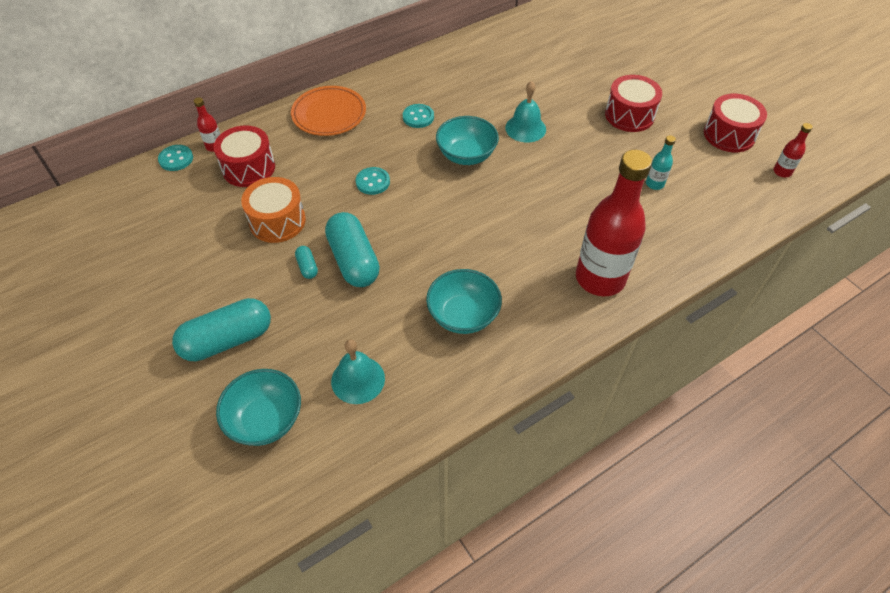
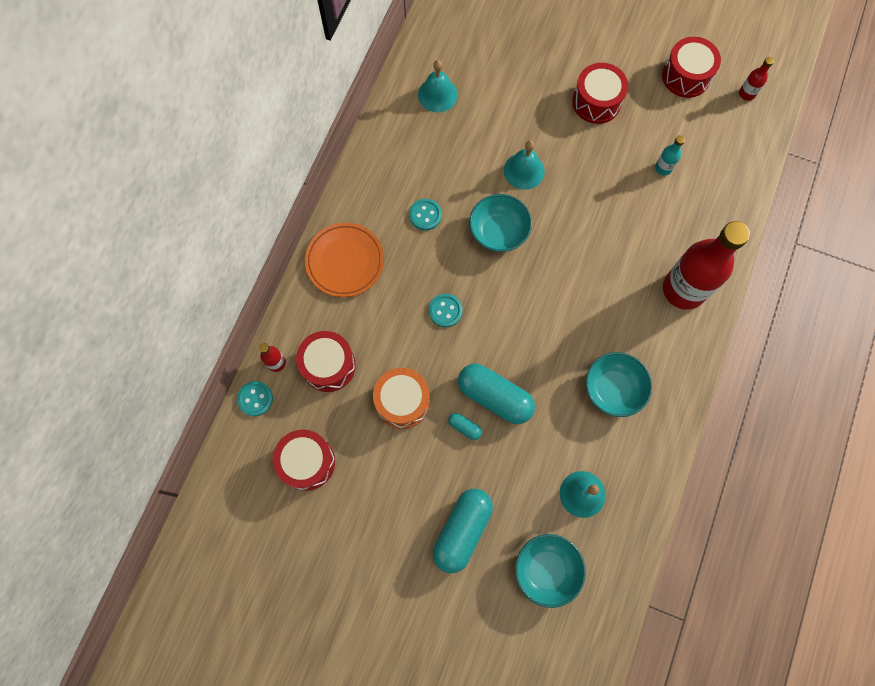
camera: 35 degrees left, 20 degrees up
(165, 218) = (307, 462): none -> red drum
(499, 55) = (437, 94): none -> turquoise bell

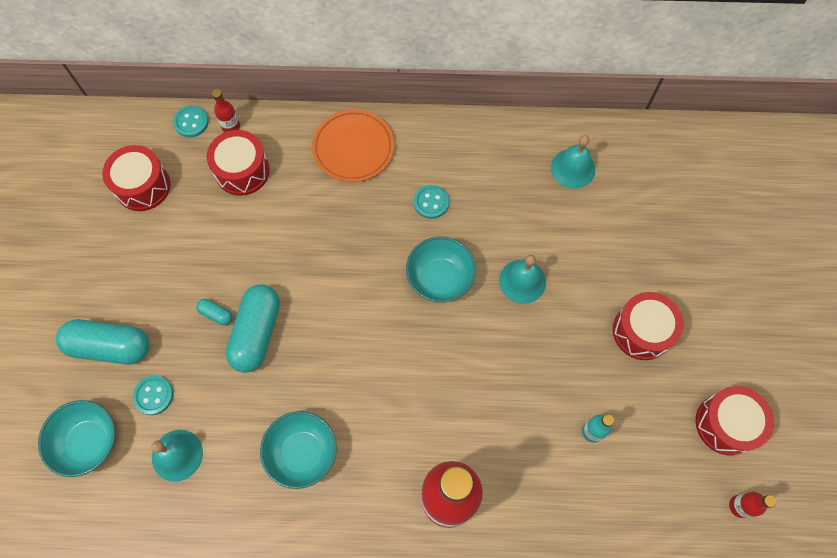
camera: 70 degrees right, 5 degrees down
(402, 401) = (226, 248): orange drum -> none
(445, 311) = (334, 256): turquoise button -> turquoise button (153, 395)
(464, 427) = (216, 314): turquoise capsule -> turquoise capsule turned 75 degrees counterclockwise

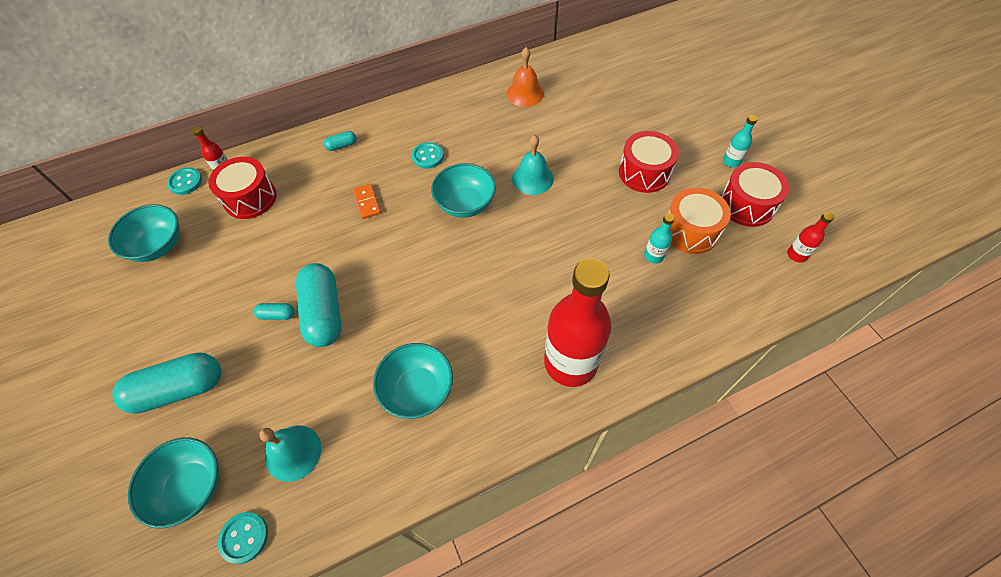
camera: 25 degrees left, 10 degrees down
(143, 186) = (158, 246): red drum -> turquoise bowl
(153, 395) = (244, 411): turquoise button -> turquoise button (244, 537)
(347, 229) = (367, 202): none -> orange domino
(353, 148) = (342, 146): orange plate -> turquoise capsule
(573, 168) = (525, 93): turquoise bell -> orange bell
(647, 423) = (690, 231): none -> orange drum
(744, 364) = (731, 162): none -> turquoise bottle

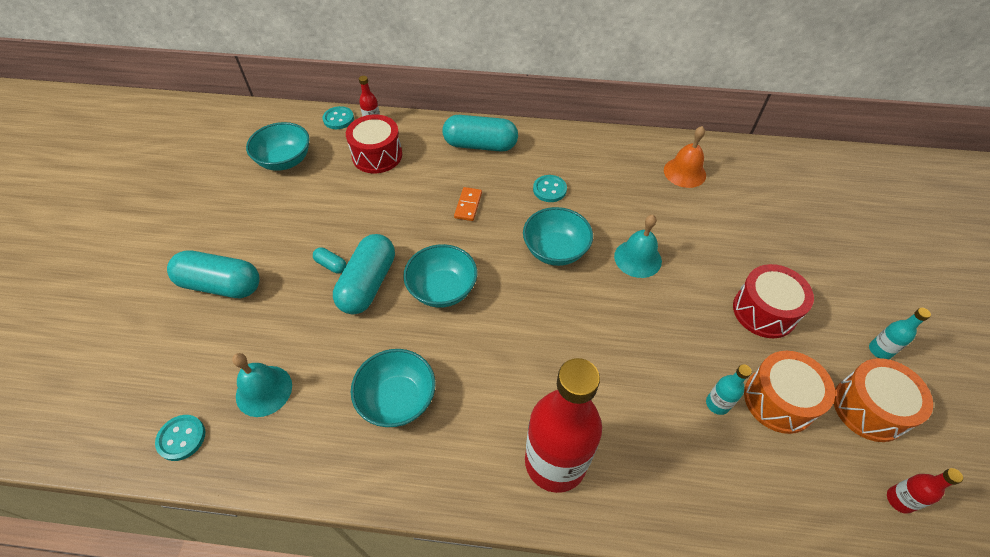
camera: 30 degrees right, 5 degrees down
(191, 487) = (175, 370): turquoise bowl -> turquoise bowl (442, 289)
(342, 146) = (480, 145): turquoise capsule -> turquoise capsule, size x2.27
(747, 205) = (869, 408): red drum -> orange drum

